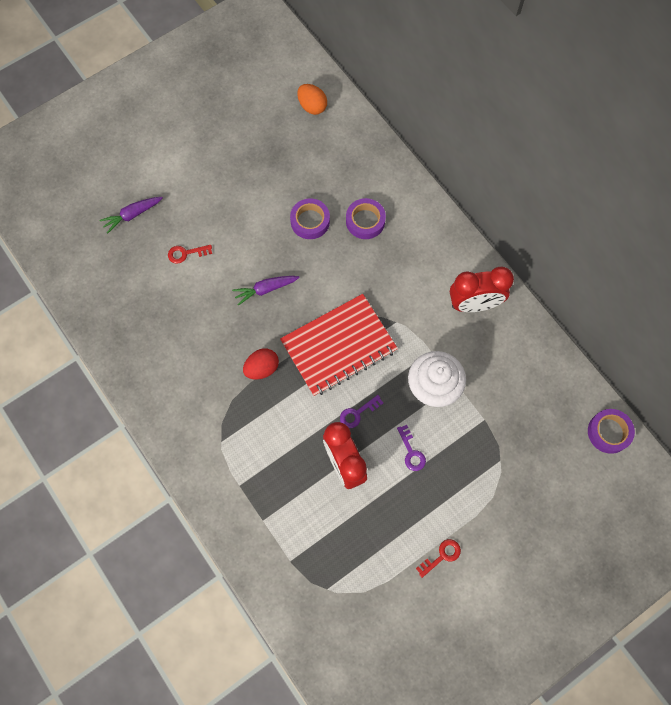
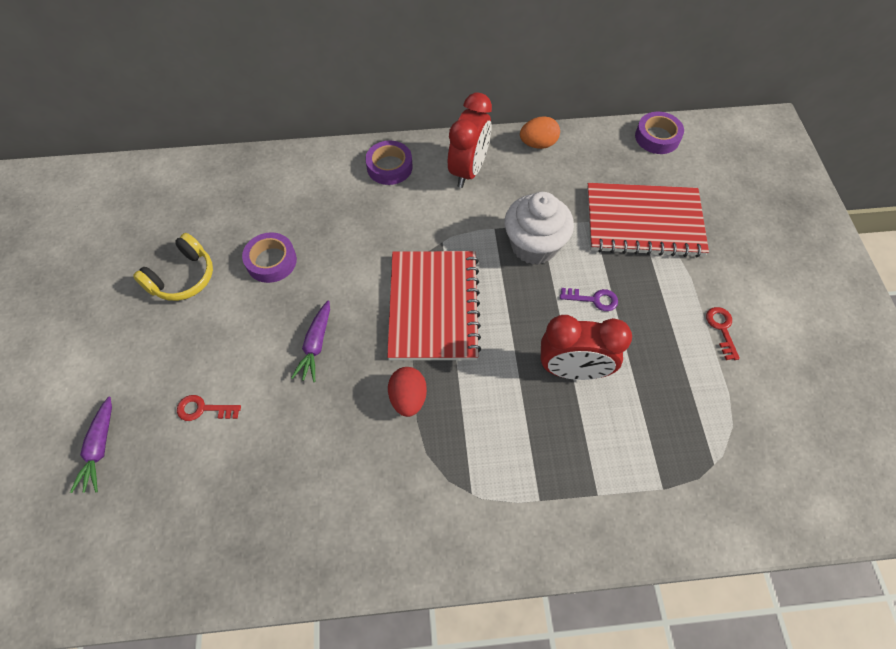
camera: 60 degrees left, 10 degrees down
(186, 253) = (203, 409): red key -> red key turned 75 degrees clockwise
(265, 177) = (183, 277): none -> yellow headphones
(312, 106) = (145, 194): orange egg -> orange egg (538, 144)
(358, 413) = (522, 327): purple key -> none
(365, 221) = (312, 213): purple tape -> purple tape (389, 167)
(508, 458) = (643, 222): none -> red notebook

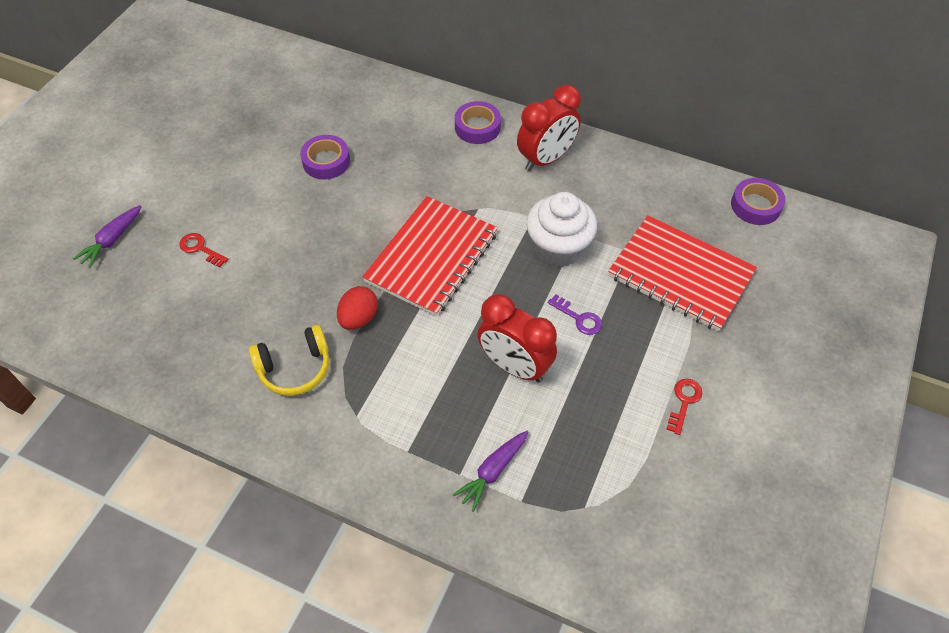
camera: 30 degrees right, 5 degrees down
(183, 277) = (251, 144): yellow headphones -> yellow headphones (295, 368)
(316, 345) = (315, 242): purple carrot -> purple carrot (493, 471)
(538, 144) = (629, 163): orange egg -> none

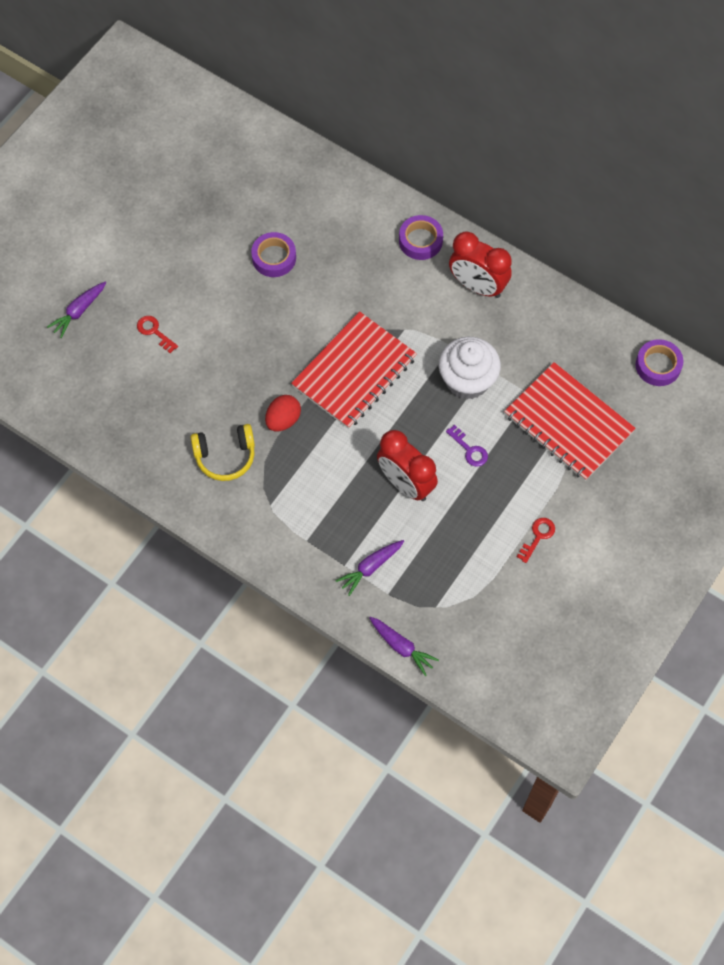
camera: 10 degrees right, 10 degrees up
(546, 159) = (477, 286): red clock -> red clock turned 60 degrees clockwise
(553, 568) = (401, 647): none -> purple carrot

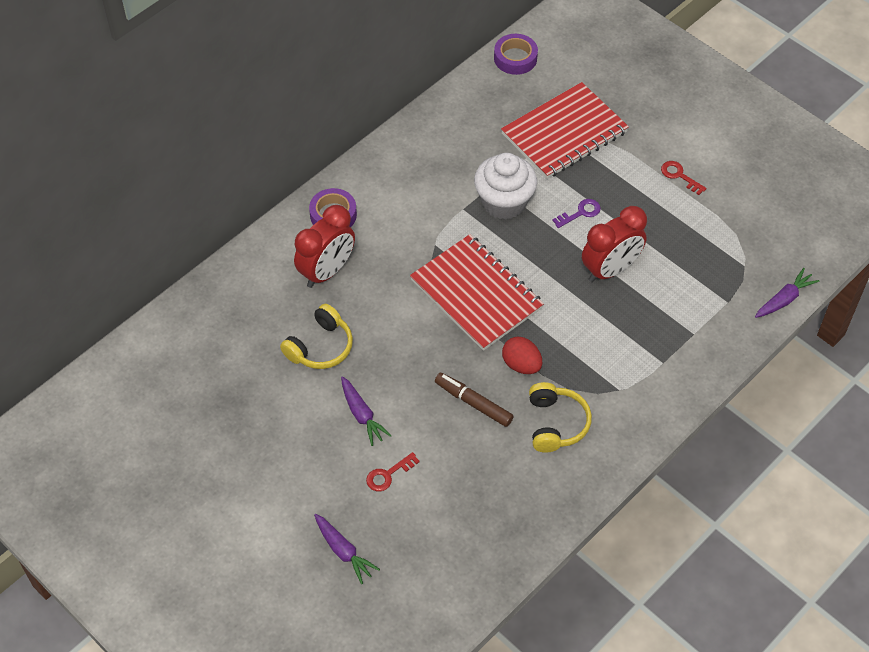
camera: 80 degrees left, 10 degrees down
(236, 387) = (473, 403): none -> brown marker
(274, 258) = (320, 347): purple tape -> yellow headphones
(370, 567) = (698, 312): purple carrot -> purple carrot (362, 415)
(477, 286) = (398, 177): red clock -> red clock (327, 271)

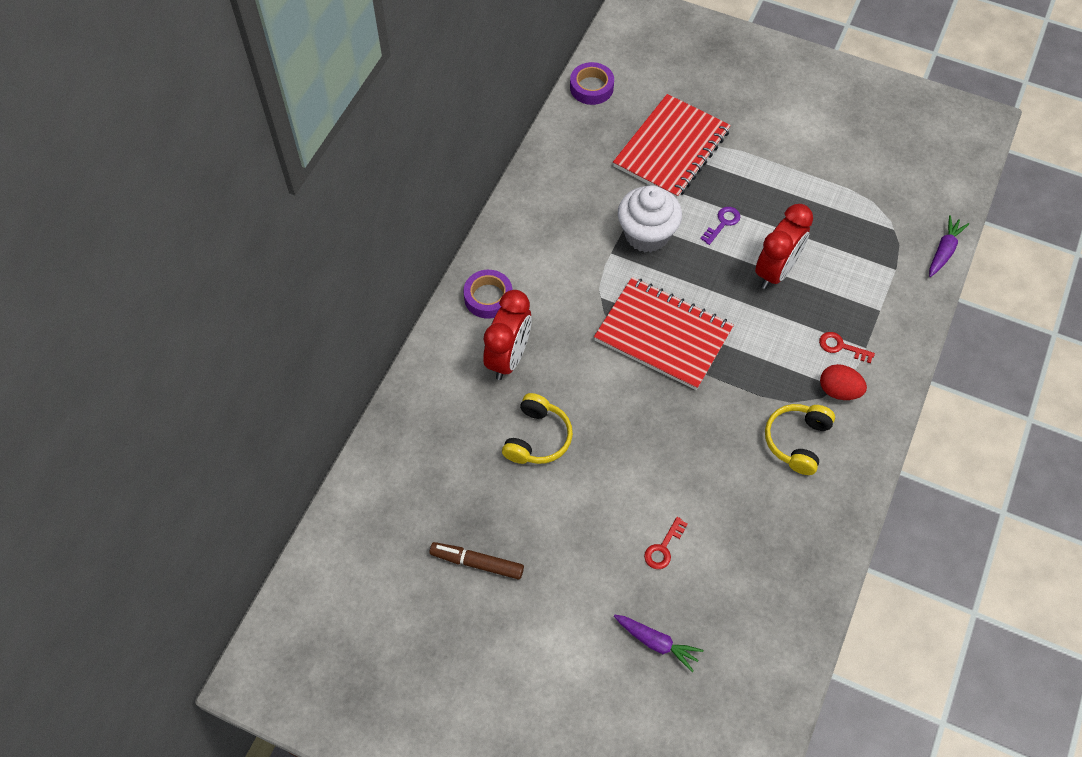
camera: 20 degrees left, 5 degrees up
(362, 415) = (609, 494): purple carrot -> none
(473, 403) = (711, 446): brown marker -> brown marker (477, 563)
(521, 365) = (738, 392): red egg -> red egg (839, 391)
(556, 423) = (797, 441): yellow headphones -> yellow headphones turned 135 degrees counterclockwise
(679, 176) = (796, 160): red key -> red key (841, 347)

